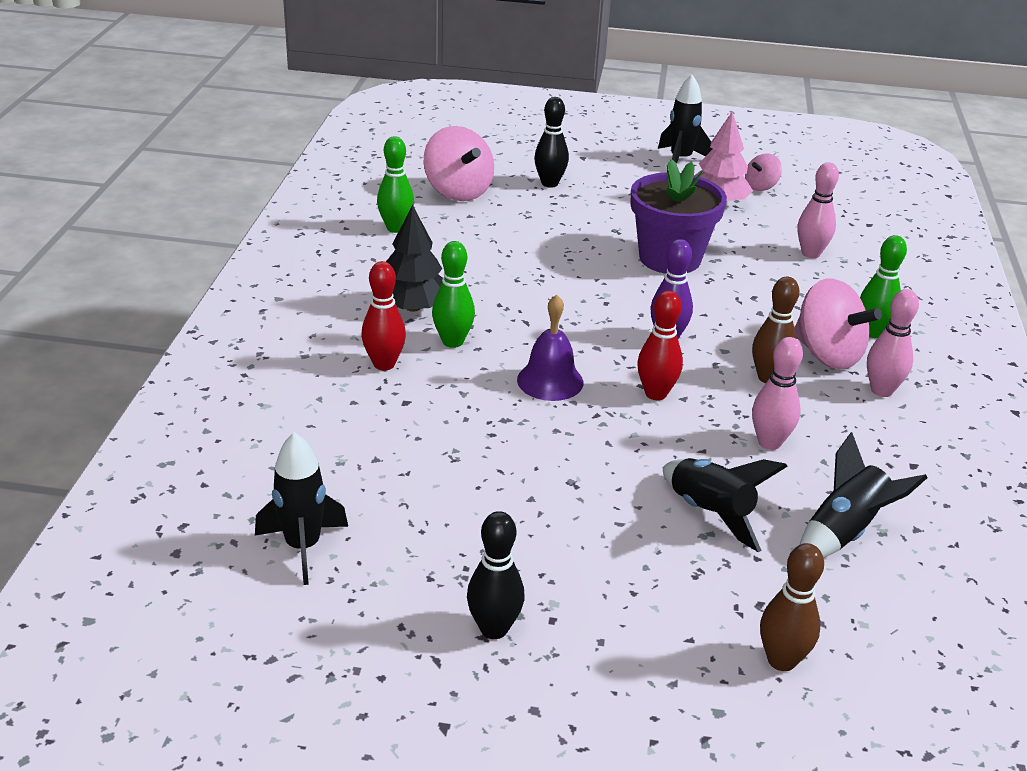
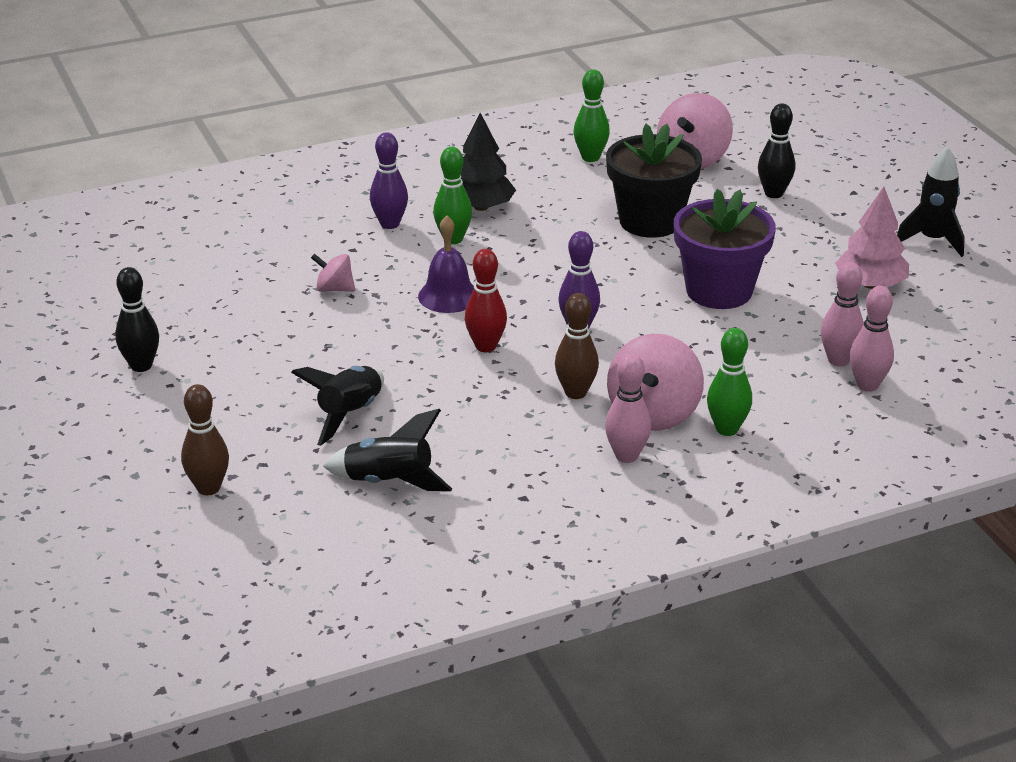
camera: 60 degrees right, 0 degrees up
(303, 547) = (157, 272): black rocket -> none
(384, 364) = (390, 224): red bowling pin -> purple bowling pin
(532, 244) = (650, 221): none -> black flower pot
(761, 186) = (944, 298): pink spinning top -> pink spinning top (334, 289)
(769, 442) = (475, 417): pink bowling pin -> pink bowling pin (867, 385)

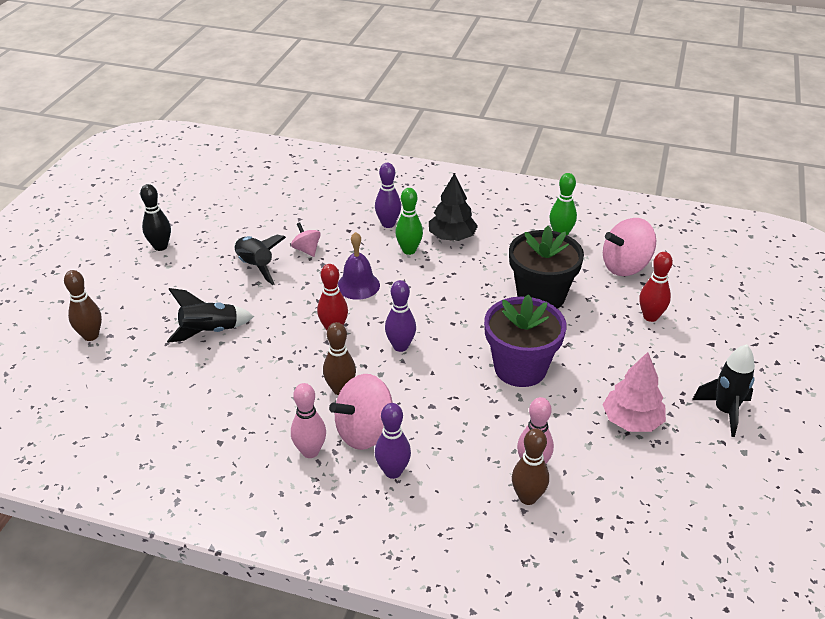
camera: 40 degrees right, 5 degrees up
(389, 482) = (170, 386): black rocket -> black rocket (256, 266)
(727, 429) = (393, 471): green bowling pin -> purple bowling pin
(773, 193) = (650, 317): black bowling pin -> red bowling pin
(867, 385) = (527, 497): pink bowling pin -> brown bowling pin

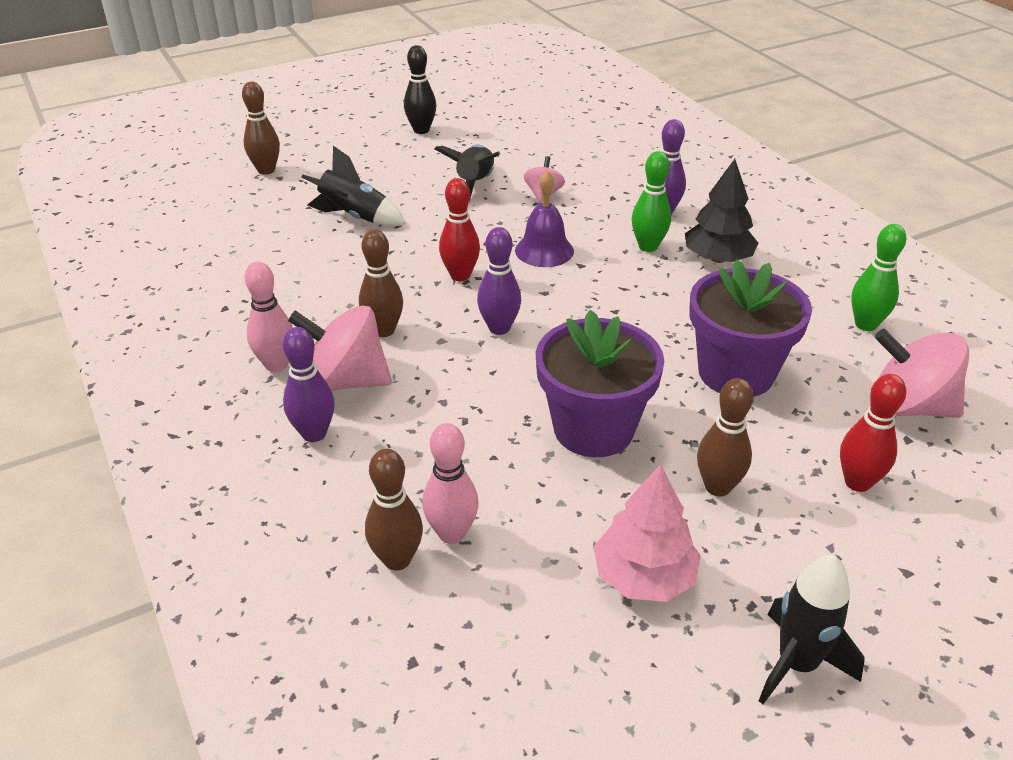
camera: 45 degrees right, 0 degrees up
(541, 296) = (736, 373): black flower pot -> purple flower pot
(605, 358) = (717, 487): none -> brown bowling pin

